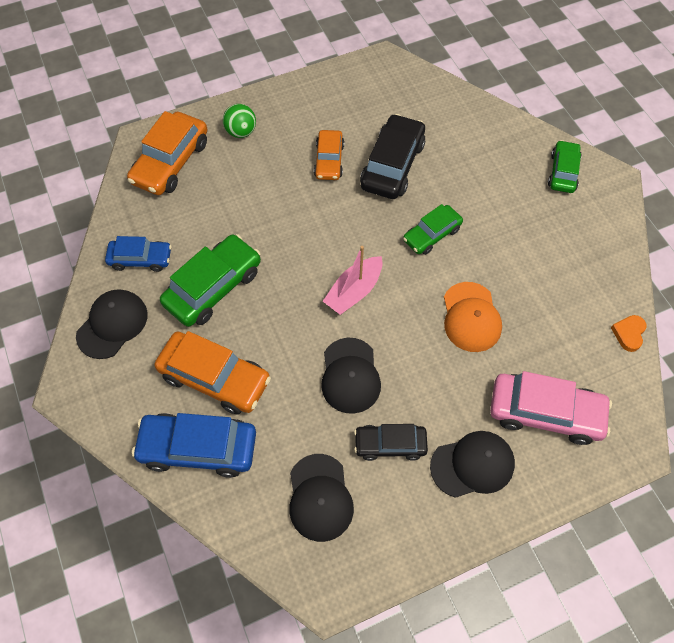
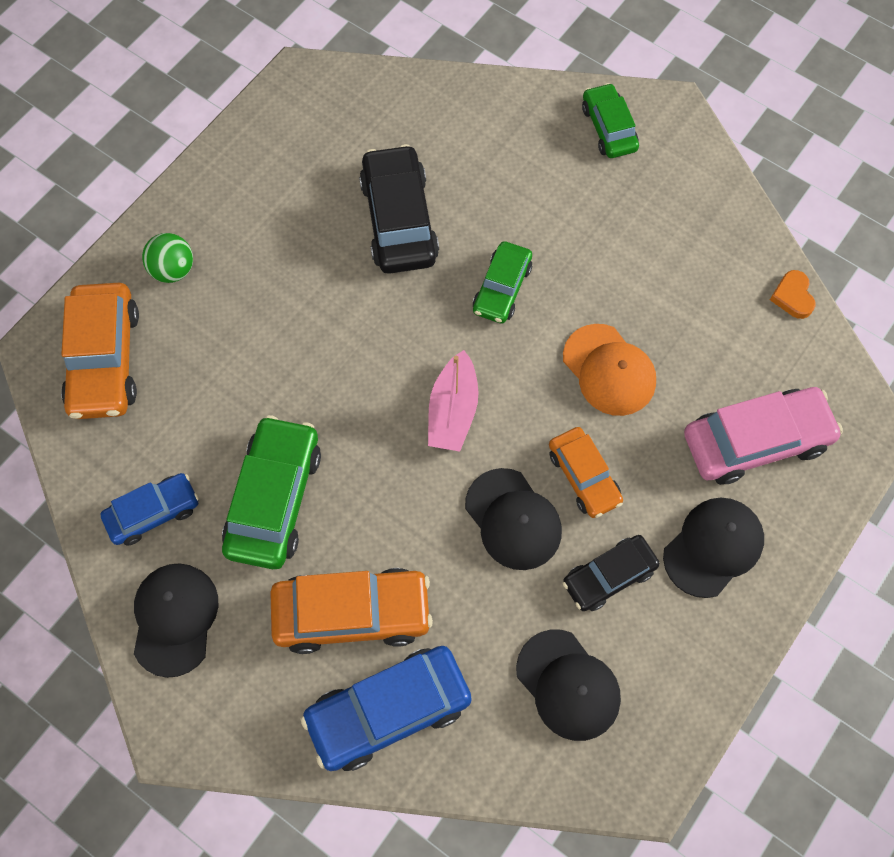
camera: 30 degrees left, 5 degrees up
(329, 160) = (314, 253): orange car -> orange car (584, 477)

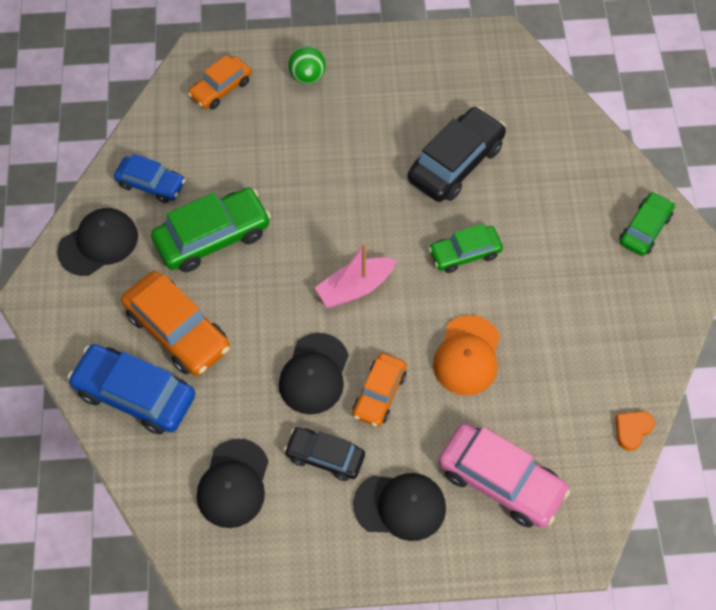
camera: 50 degrees right, 5 degrees down
(104, 359) = (221, 88): orange car -> orange car, size x0.62

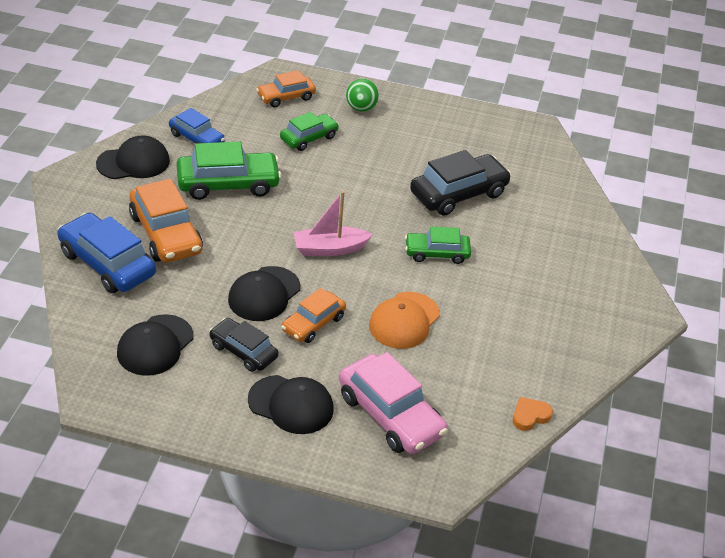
camera: 15 degrees right, 20 degrees down
(645, 229) = (607, 282): green car -> green car (309, 138)

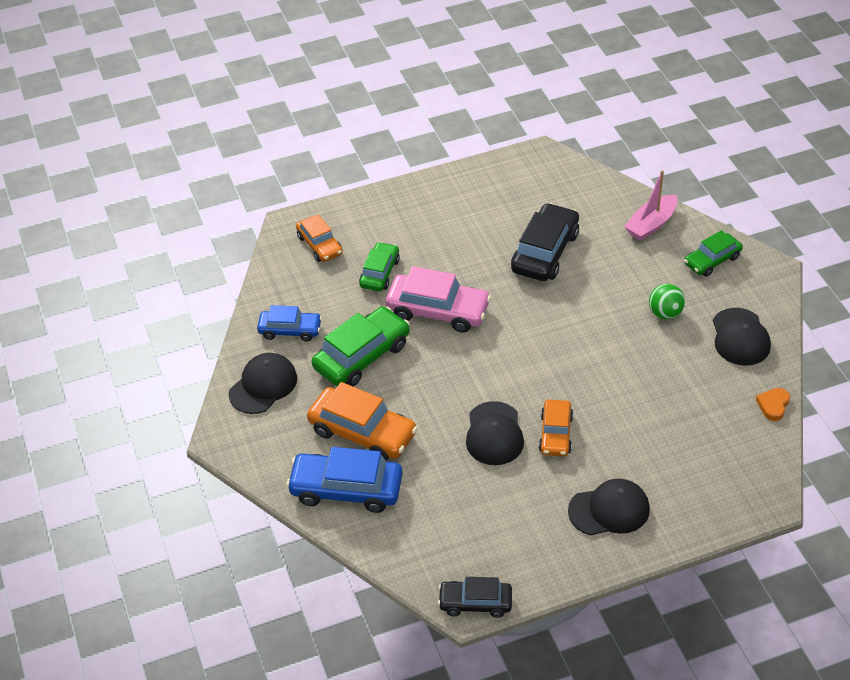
camera: 30 degrees left, 5 degrees up
(155, 345) = (461, 532): black cap -> black cap (740, 337)
(243, 351) = (530, 491): black car -> black car (475, 603)
(286, 97) = (319, 245): orange car -> orange car turned 60 degrees counterclockwise
(329, 249) = (501, 363): pink boat -> pink boat (651, 224)
(361, 108) = (391, 219): green ball -> green ball (665, 313)
(390, 415) = (683, 469): pink car -> pink car (438, 311)
(404, 321) = (616, 387): orange cap -> none
(437, 253) = (581, 315): green car -> green car (712, 260)

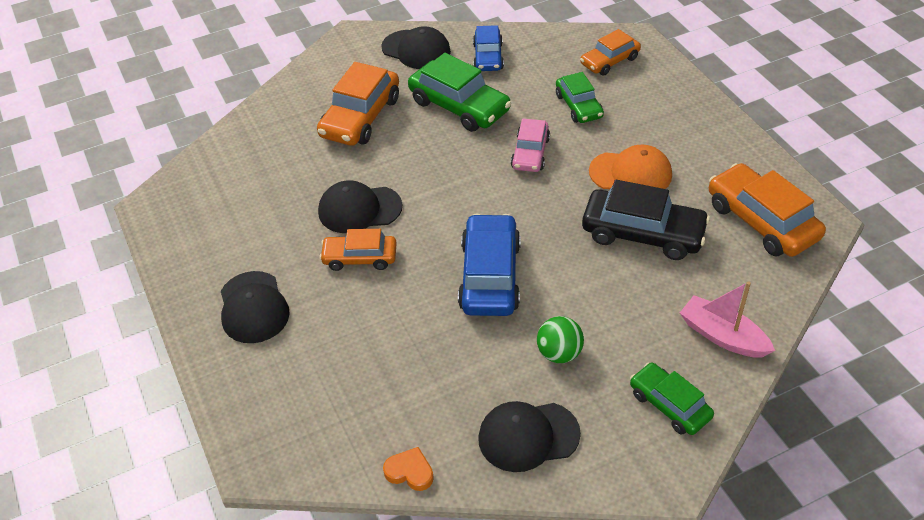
camera: 85 degrees right, 0 degrees up
(346, 489) = (292, 114): blue car -> blue car (490, 276)
(380, 273) = (578, 106): green car -> green car turned 60 degrees clockwise
(438, 311) = (530, 153): pink car -> pink car, size x0.62
(474, 250) = (631, 173): none -> orange cap
(475, 603) = (152, 211): black car -> none
(538, 185) = (762, 221): none -> orange car

